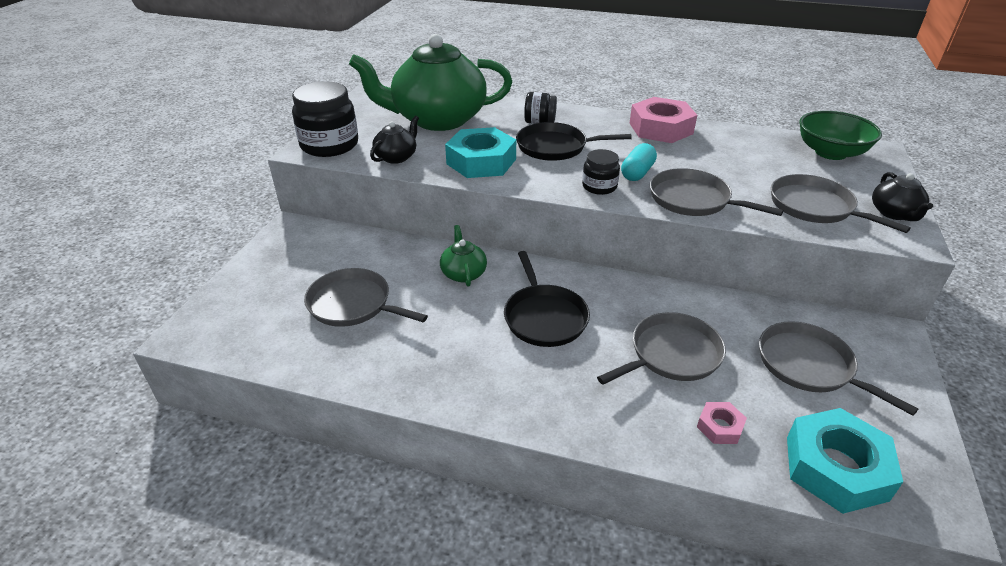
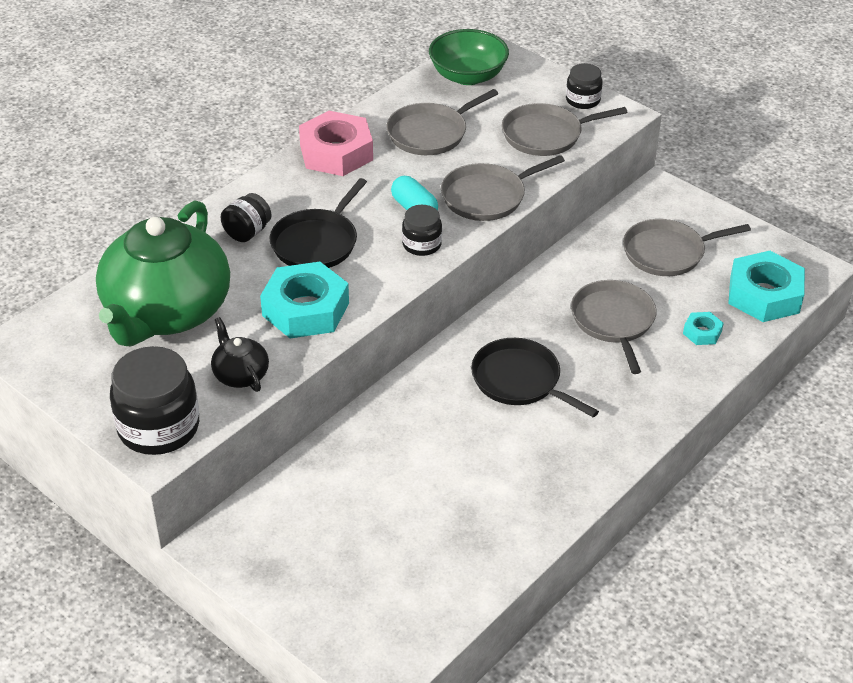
camera: 65 degrees left, 5 degrees up
(353, 304) = (412, 517): grey pan -> grey pan (430, 133)
(463, 273) = (414, 415): green teapot -> none
(544, 317) = (520, 380): black pan -> black pan turned 150 degrees counterclockwise
(720, 427) = (702, 332): pink nut -> turquoise nut
(894, 213) = (583, 100): black teapot -> black jar

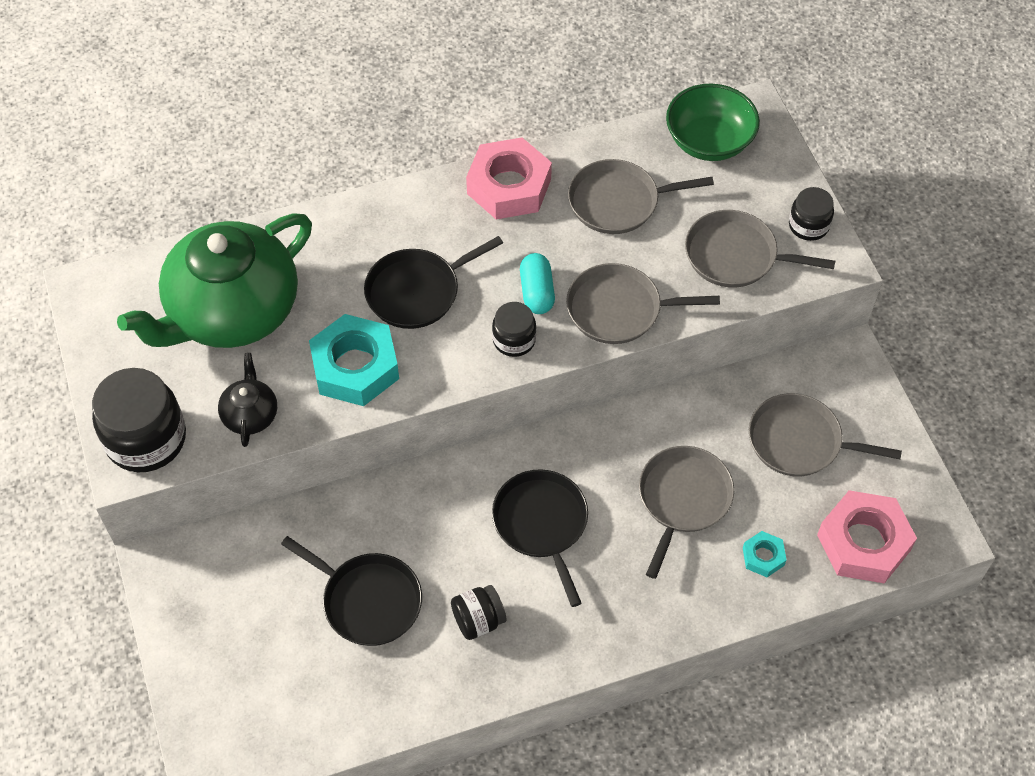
camera: 30 degrees right, 15 degrees up
(247, 232) = (362, 249): black jar -> black jar (478, 620)
(420, 491) = (368, 600): none -> black pan
(764, 295) = (863, 543): turquoise nut -> pink nut

